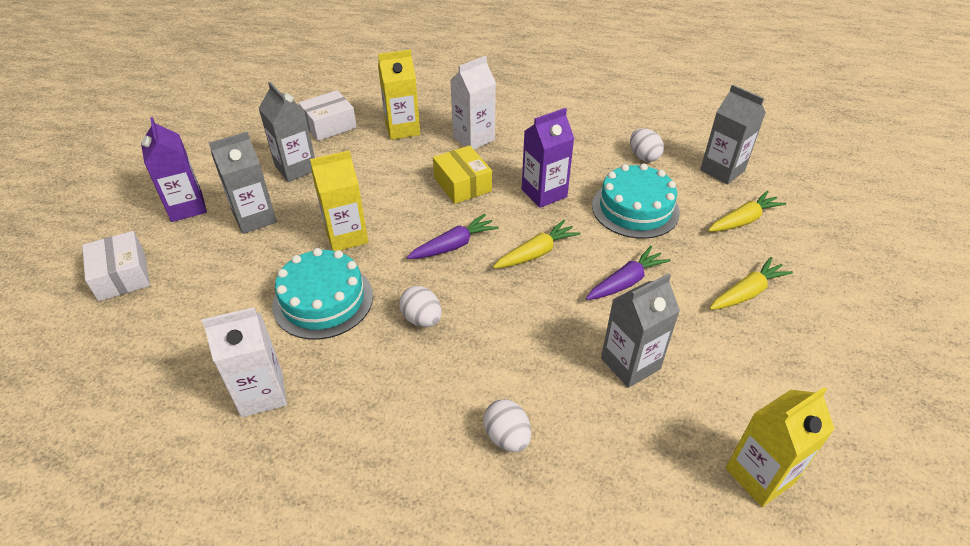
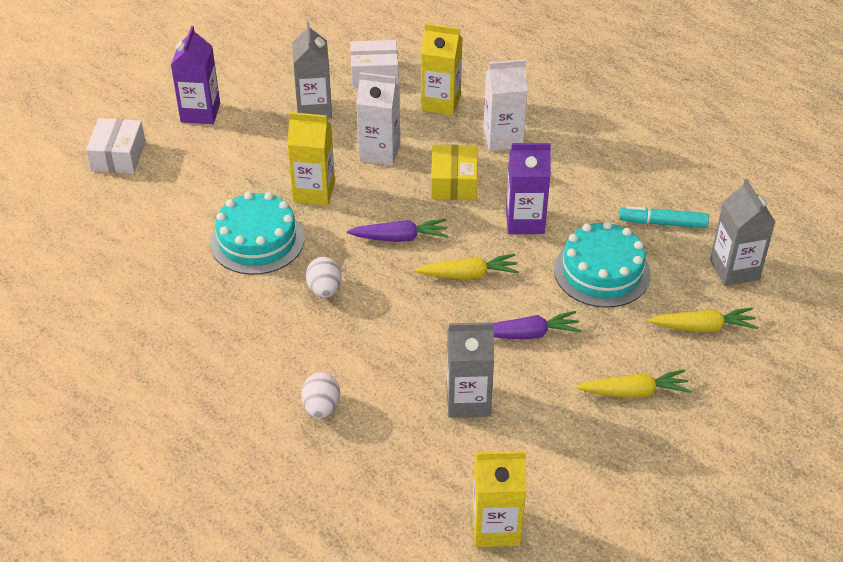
camera: 30 degrees right, 0 degrees up
(255, 218) = (249, 145): grey carton -> none
(262, 393) = (165, 294): white carton -> white carton (379, 152)
(643, 156) = (662, 223): white egg -> turquoise marker

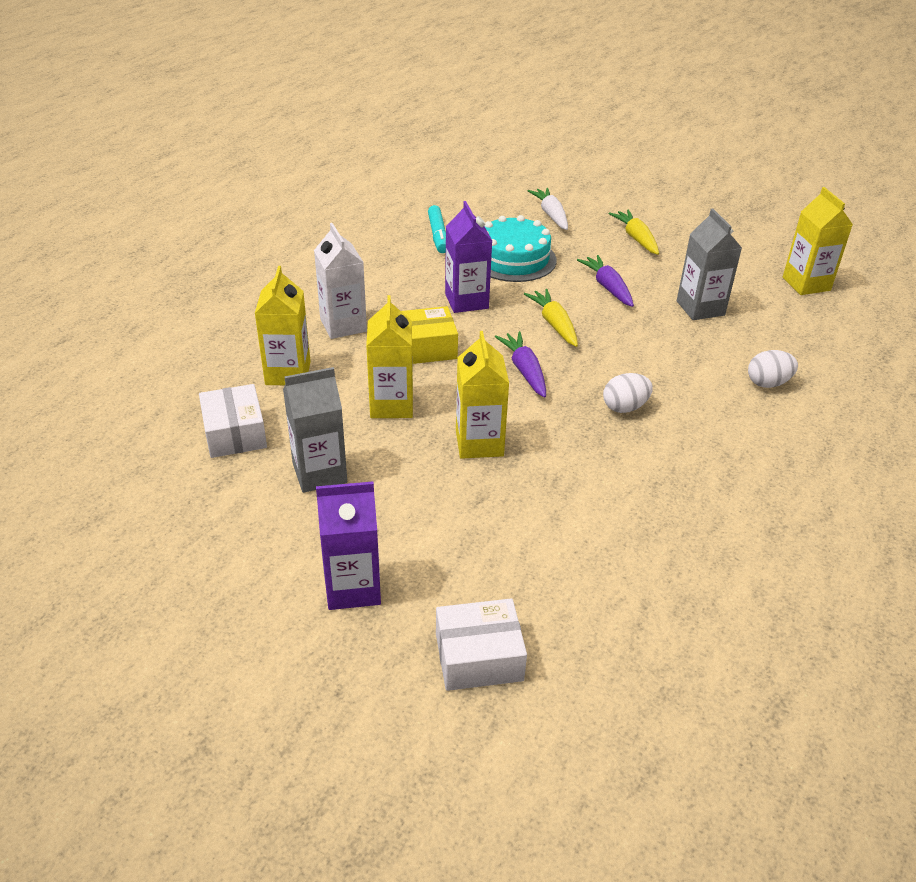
camera: 105 degrees left, 5 degrees down
(257, 240) = (580, 471): turquoise cake -> none
(379, 152) = (391, 405): white carton -> yellow carton
(703, 327) = (551, 215): yellow carrot -> white carrot
(734, 270) = (480, 205): grey carton -> none

